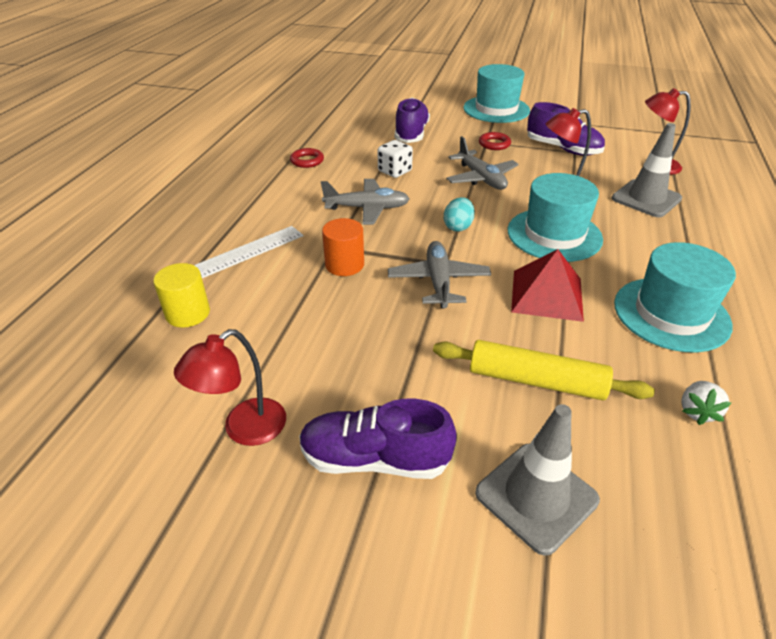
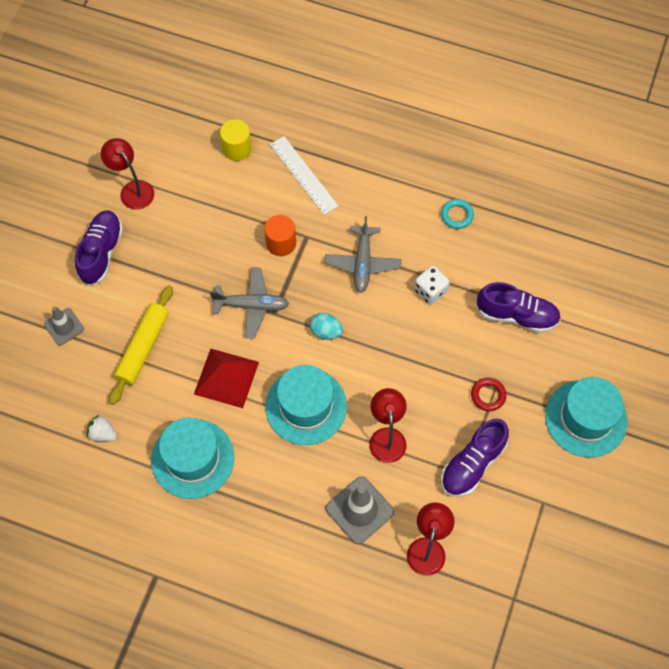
camera: 95 degrees right, 25 degrees up
(307, 161) = (457, 215): red ring -> turquoise ring
(481, 178) = (411, 367): grey plane -> none
(536, 496) = (64, 327): grey traffic cone -> grey traffic cone, size x0.63

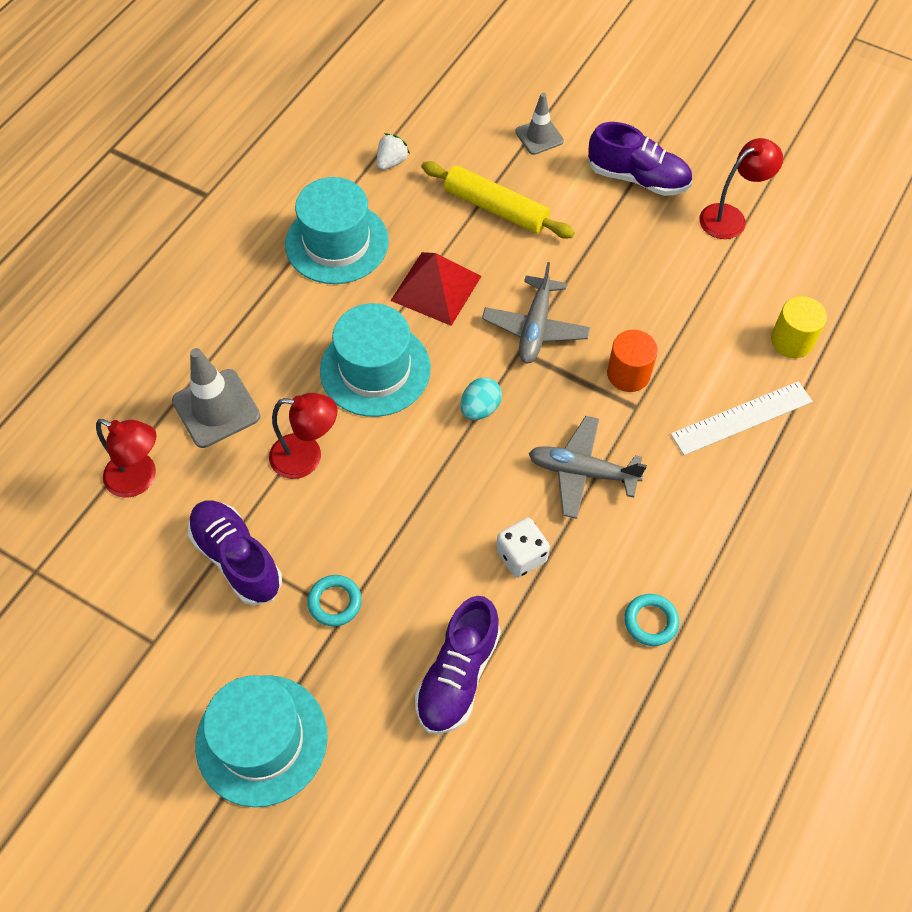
camera: 100 degrees right, 5 degrees down
(488, 395) = (335, 602): red ring -> turquoise ring

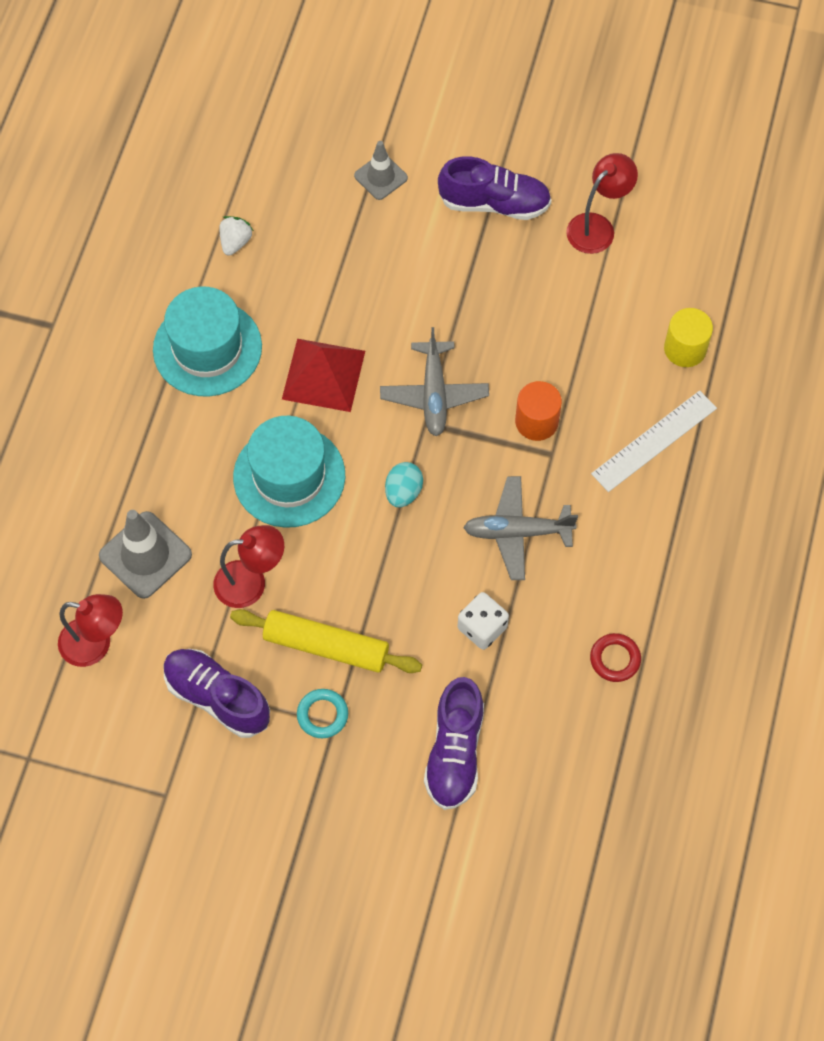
camera: 15 degrees left, 5 degrees up
(261, 740) = (296, 855): turquoise hat -> none
(496, 208) = (358, 271): yellow rolling pin -> yellow rolling pin (326, 646)
(650, 621) = (615, 659): turquoise ring -> red ring

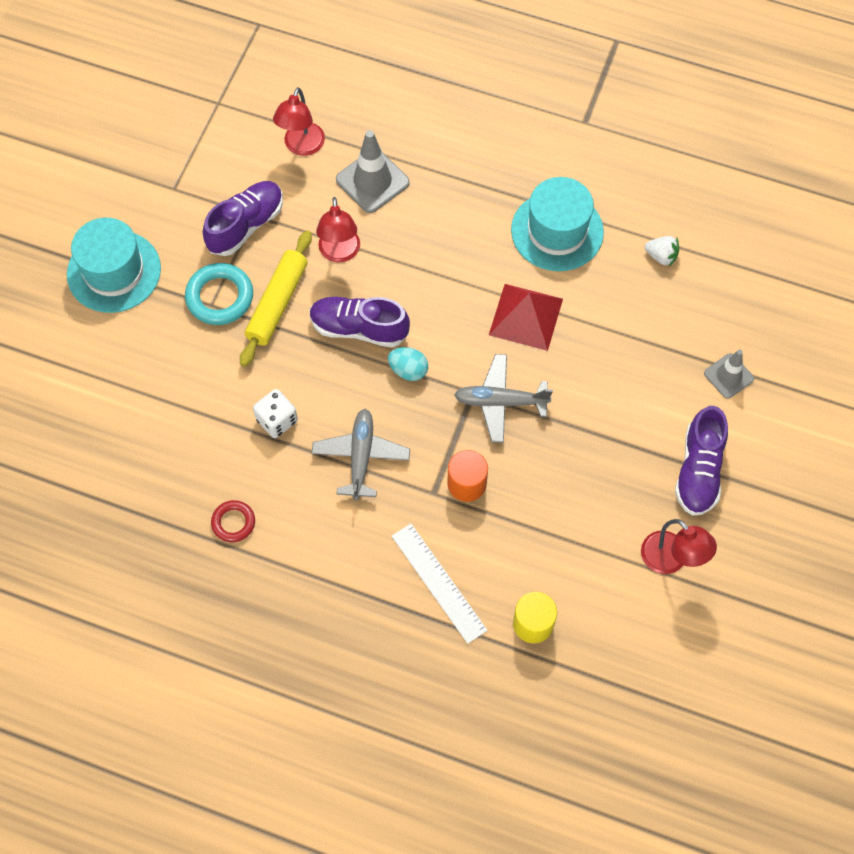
camera: 95 degrees right, 0 degrees up
(289, 476) = (431, 285): turquoise hat -> turquoise hat (114, 271)
(322, 715) = (220, 297): turquoise ring -> turquoise ring, size x1.66
(455, 752) = (173, 390): purple shoe -> purple shoe (359, 328)

